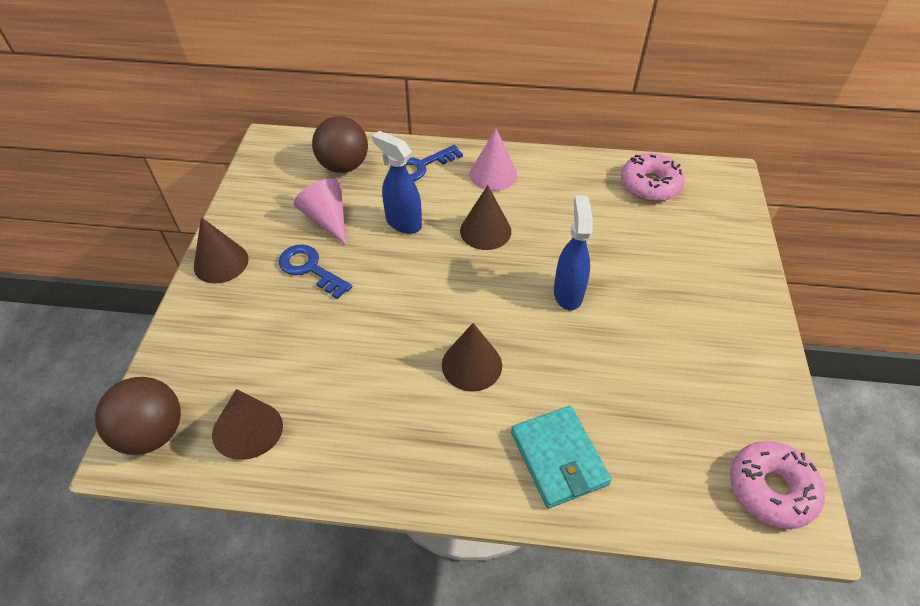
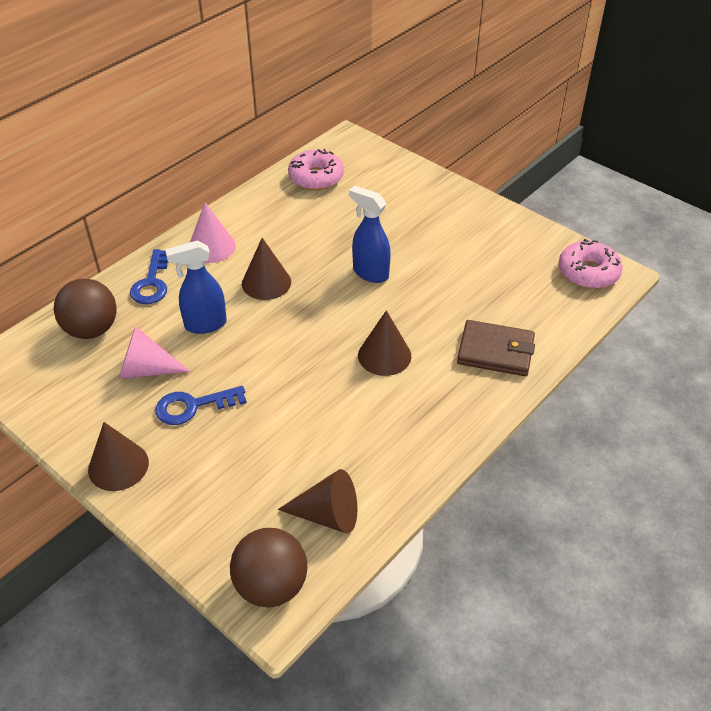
camera: 55 degrees left, 5 degrees down
(558, 458) = (495, 351): turquoise wallet -> brown wallet

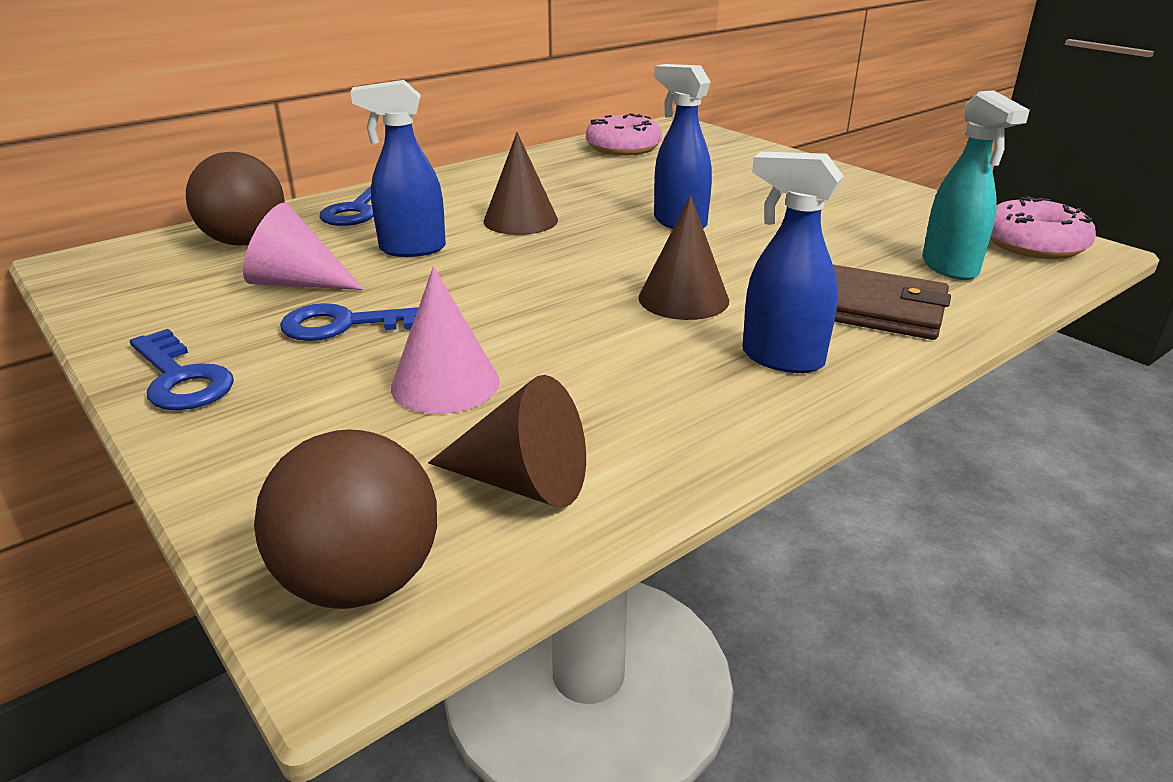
camera: 10 degrees right, 15 degrees down
(118, 466) = (181, 378): brown cone -> blue key
(211, 247) = (457, 188): pink cone -> pink cone (445, 384)
(444, 403) = (781, 358): none -> blue spray bottle
(537, 304) = (950, 268): none -> turquoise spray bottle

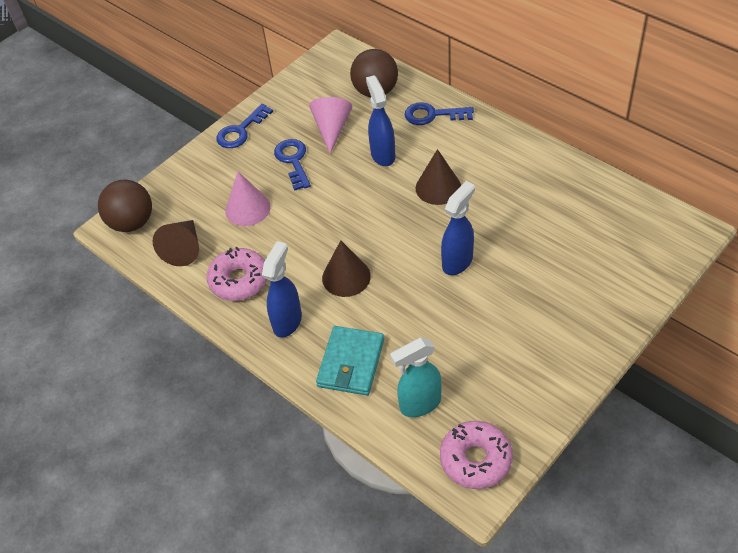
camera: 85 degrees right, 20 degrees up
(623, 148) = (609, 209): pink donut -> pink donut (239, 280)
(877, 309) = (351, 363): brown wallet -> turquoise wallet

